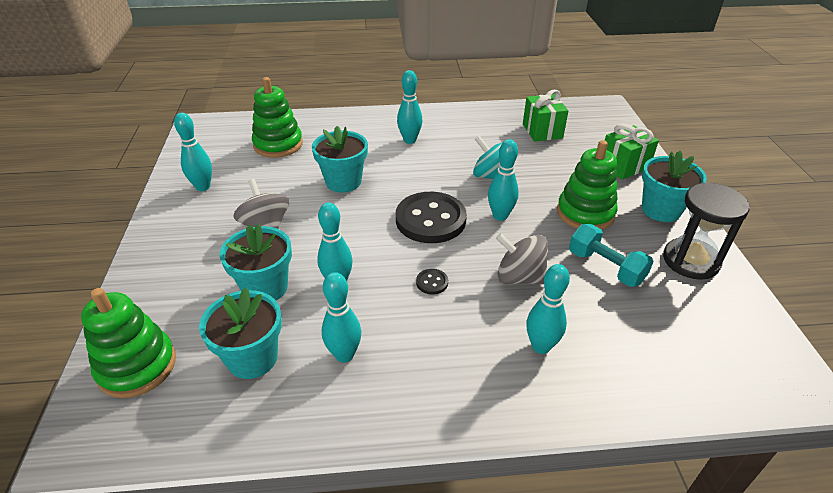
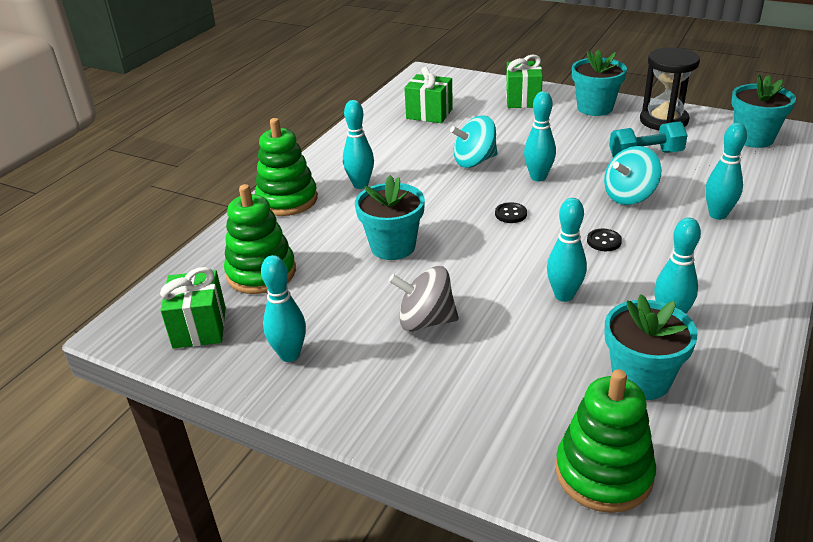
camera: 55 degrees left, 5 degrees down
(212, 146) = (199, 327): none -> green gift
(265, 288) = (536, 346): turquoise flower pot -> turquoise flower pot (753, 138)
(430, 220) = (510, 214): black button -> black button, size x0.40
(519, 277) = (629, 196): grey spinning top -> turquoise spinning top
(585, 213) = (570, 138): green stacking toy -> green stacking toy (287, 200)

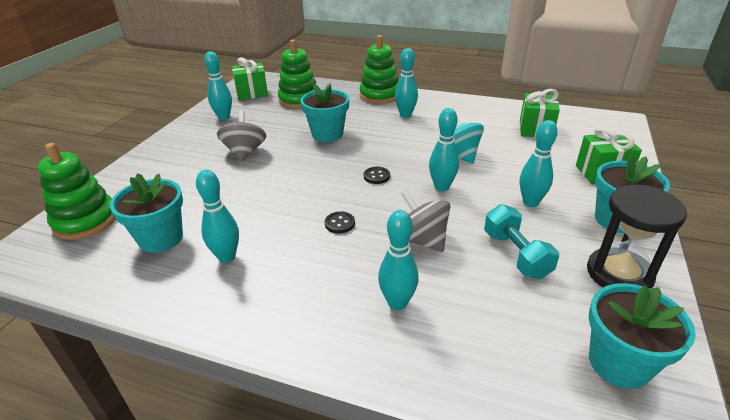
camera: 80 degrees right, 0 degrees up
(564, 295) = (264, 204): turquoise bowling pin -> turquoise bowling pin (530, 202)
(629, 196) = (421, 240): turquoise spinning top -> grey spinning top

